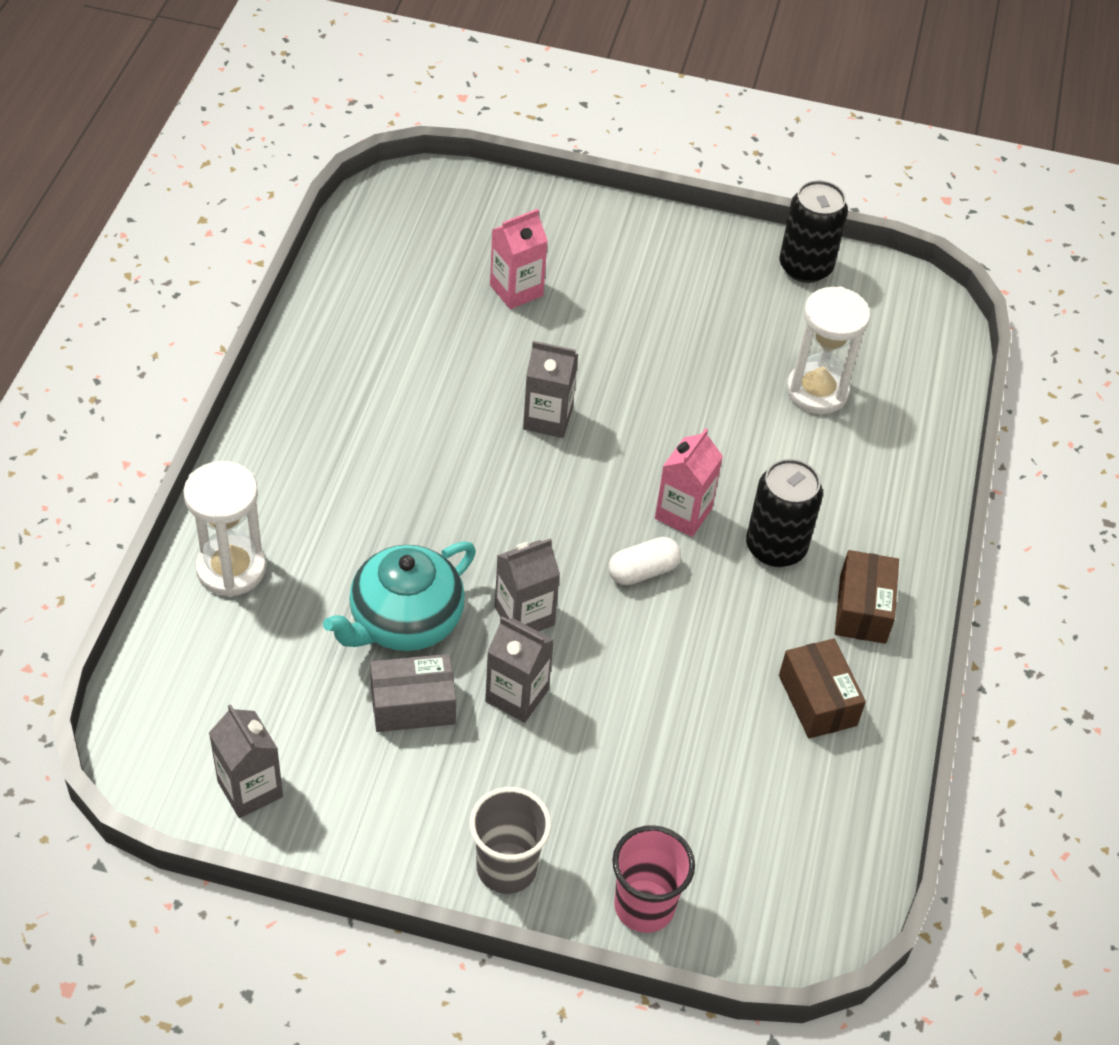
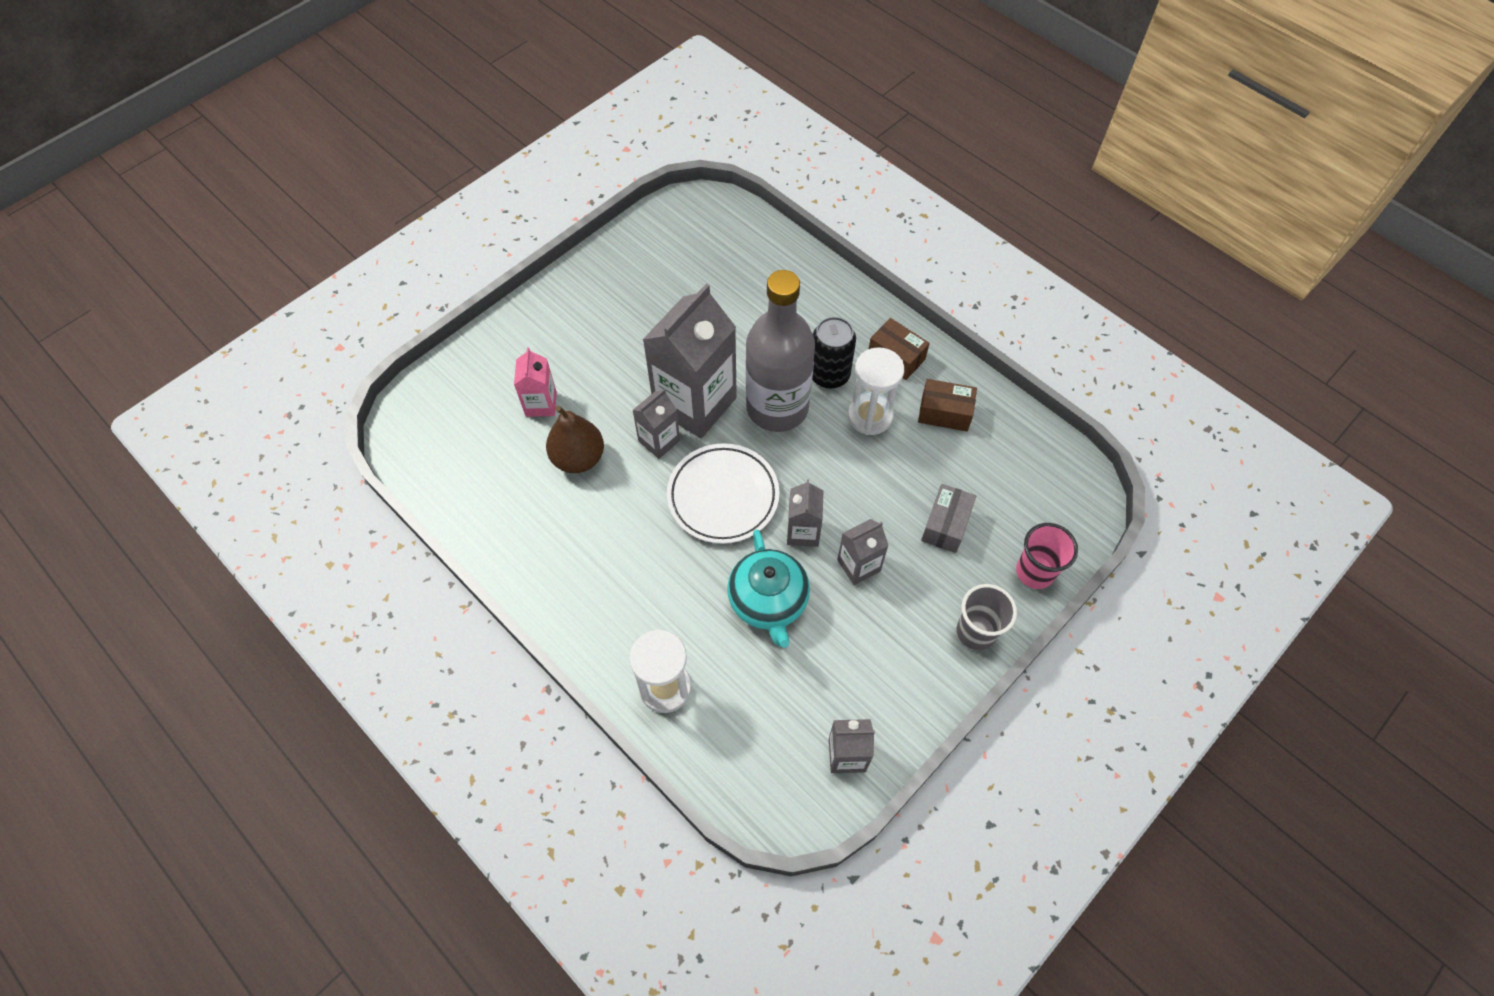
camera: 55 degrees left, 10 degrees up
(413, 705) = (834, 627): grey box -> grey box (945, 525)
(470, 356) = (578, 458): none -> brown pear
(516, 514) = (723, 496): none -> white plate
(626, 429) = (695, 403): none -> grey carton
(643, 571) = (807, 451): white capsule -> none
(683, 513) = (777, 408): pink carton -> grey bottle
(805, 267) = (632, 244): black can -> none
(817, 391) = (730, 291): white hourglass -> white hourglass (870, 416)

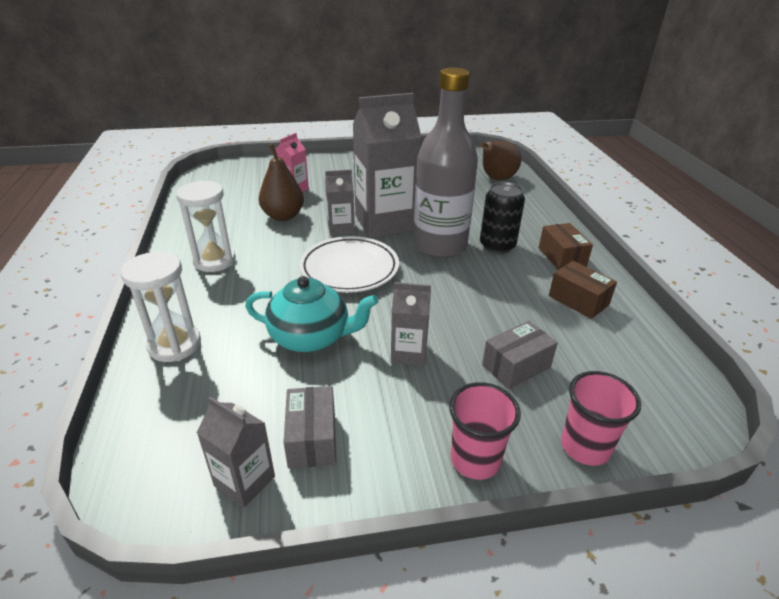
camera: 35 degrees right, 25 degrees down
(747, 249) = (496, 179): none -> brown pear
(768, 601) = (311, 337): turquoise teapot -> turquoise teapot turned 105 degrees counterclockwise
(803, 532) = (385, 312): grey carton -> none
(859, 692) = (312, 438): none -> grey box
(870, 416) = (509, 277): white hourglass -> white hourglass (214, 261)
(976, 632) = (475, 460): grey cup -> pink cup

